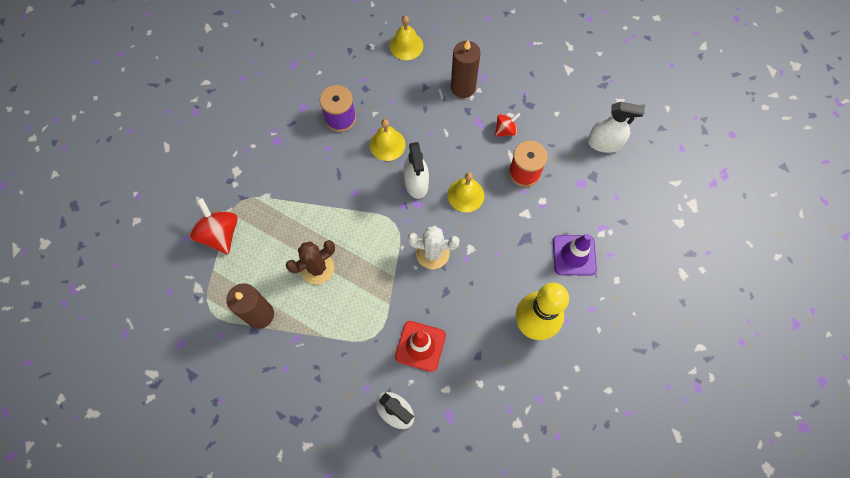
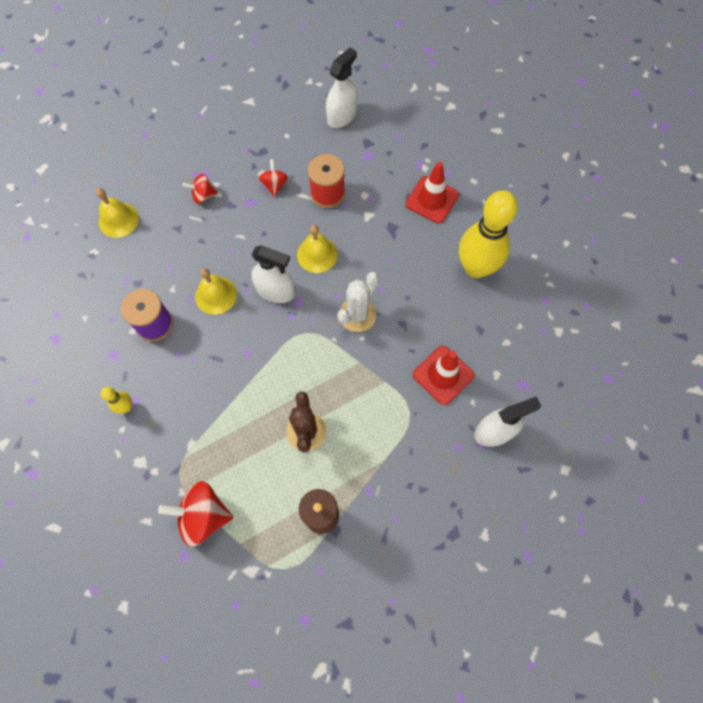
camera: 60 degrees left, 0 degrees up
(270, 138) = (126, 407): none -> yellow bowling pin
(463, 87) = (203, 195): brown candle -> red spinning top
(574, 255) = (431, 200): purple traffic cone -> red traffic cone

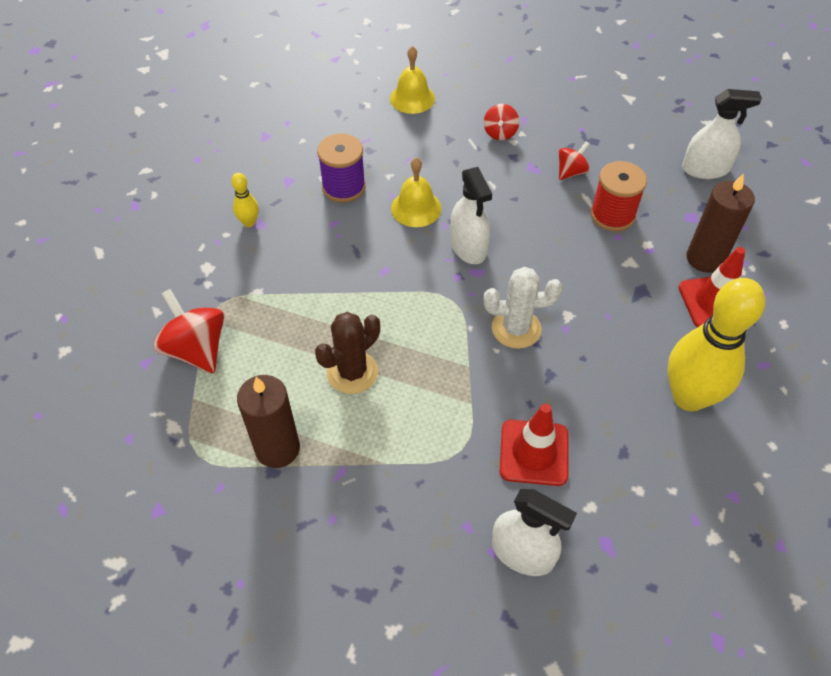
camera: 50 degrees right, 15 degrees down
(203, 195) = (500, 133): red spinning top -> red spinning top turned 120 degrees counterclockwise
(317, 254) = (541, 252): yellow bell -> none
(400, 176) = (705, 258): none -> brown candle

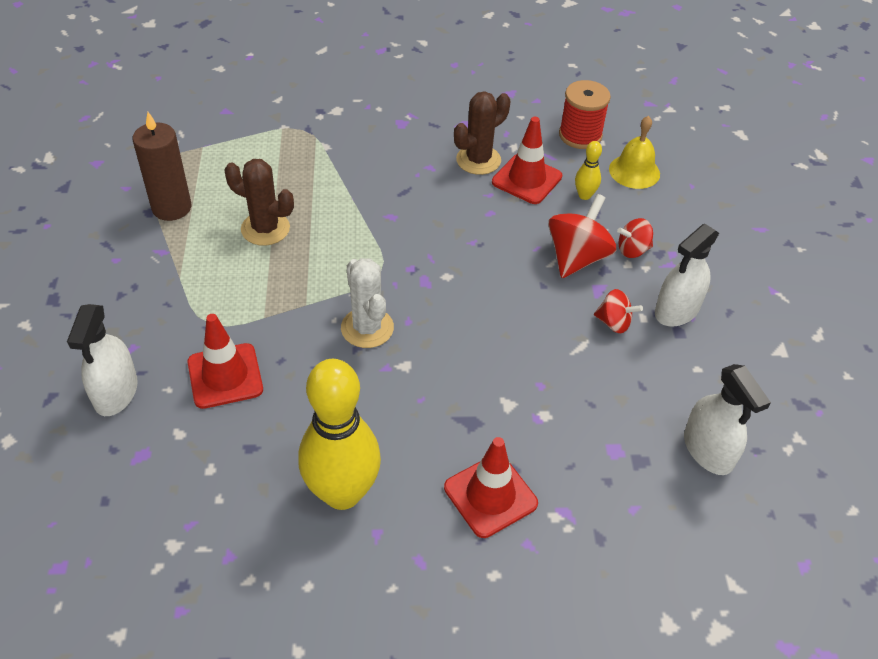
camera: 65 degrees right, 5 degrees down
(196, 349) = (250, 132): red spinning top -> red spinning top (577, 257)
(249, 222) = (399, 117): yellow bowling pin -> yellow bowling pin (584, 195)
(343, 187) = (478, 160): purple spool -> brown cactus
(386, 165) = (527, 179): none -> red traffic cone
(416, 208) = (482, 216): yellow bell -> none
(468, 247) = (453, 266): white spray bottle -> white spray bottle (677, 310)
(612, 215) = (570, 373): red spool -> red spool (580, 135)
(705, 258) = (554, 475): brown candle -> none

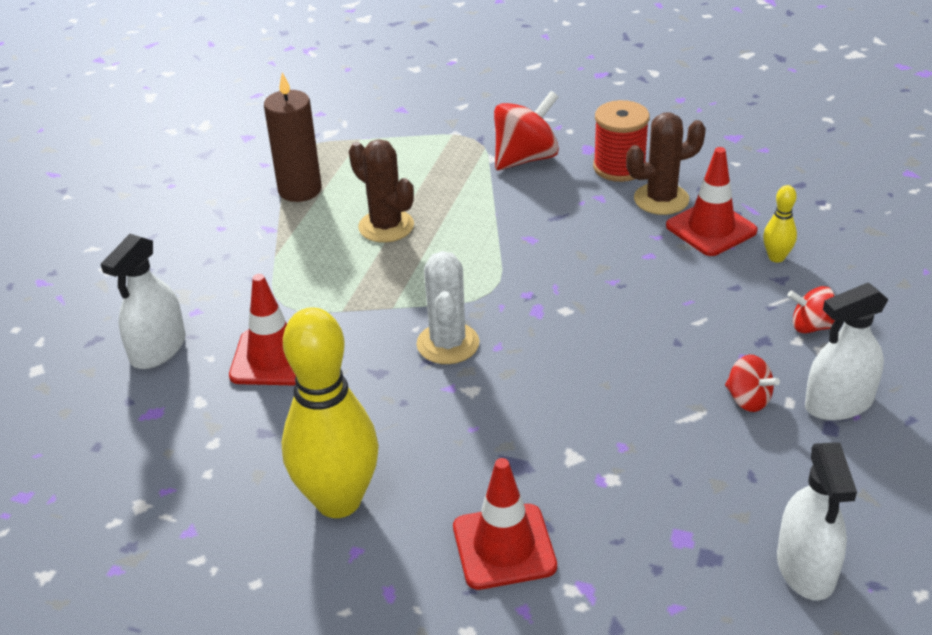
camera: 25 degrees right, 10 degrees down
(577, 257) = (734, 321): red spinning top -> red spinning top (525, 158)
(580, 135) = (801, 193): red spool -> red spool (619, 167)
(634, 171) = (854, 242): yellow bell -> none

